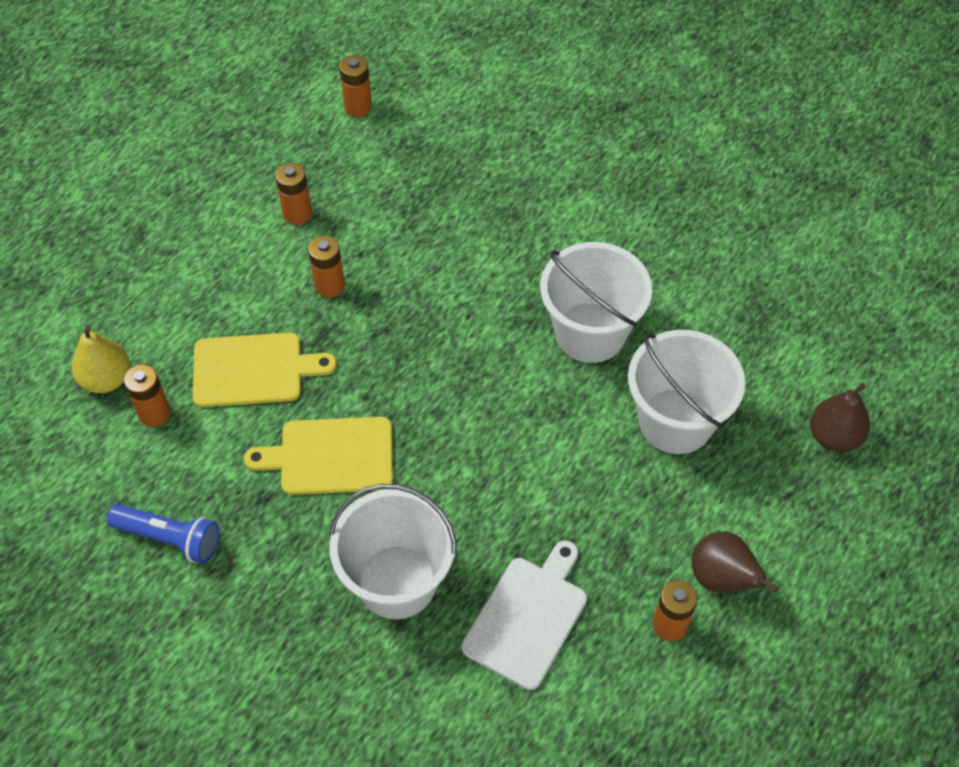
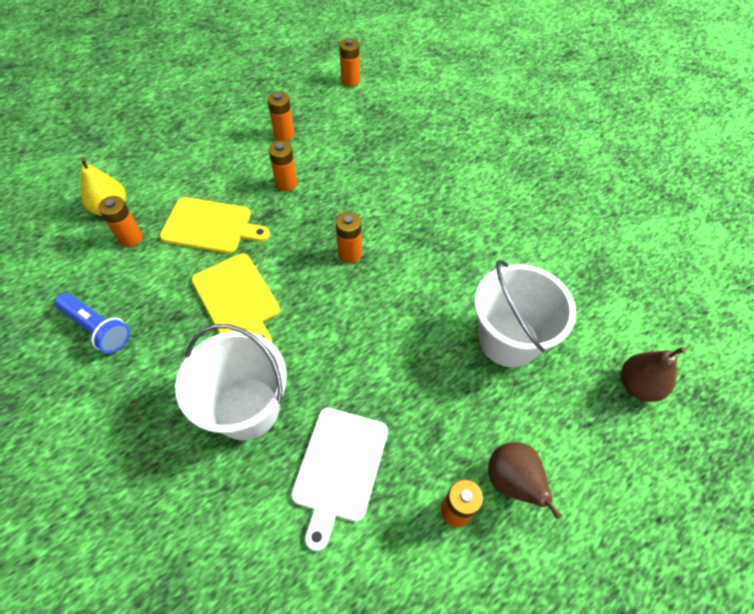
camera: 15 degrees right, 0 degrees up
(330, 456) = (237, 299): yellow cutting board -> yellow cutting board turned 135 degrees counterclockwise
(449, 362) = (350, 254): none -> orange battery
(528, 617) = (339, 468): white cutting board -> white cutting board turned 150 degrees clockwise
(590, 332) = (461, 258): white bucket -> none

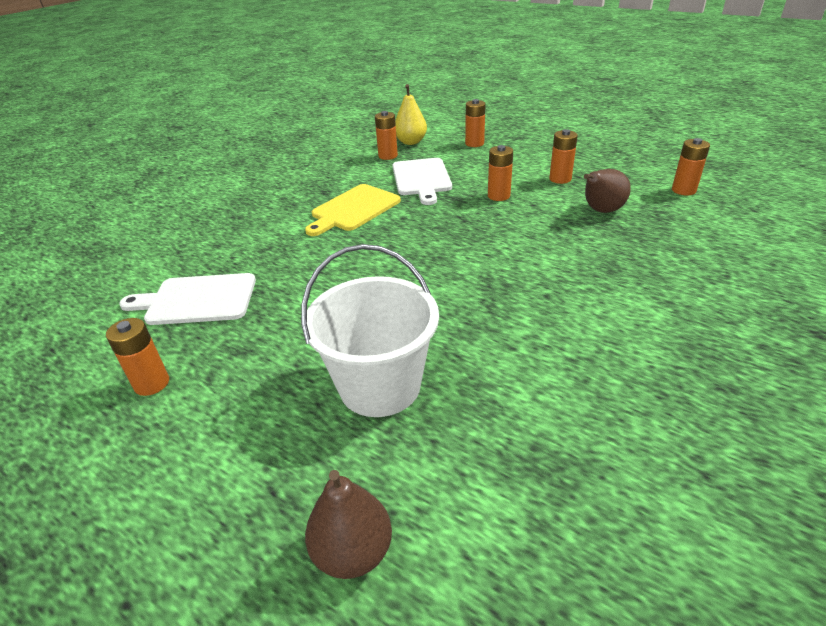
camera: 75 degrees right, 20 degrees down
(97, 328) = (302, 169): blue flashlight -> none
(211, 226) = (421, 179): yellow cutting board -> white cutting board
(247, 408) = (249, 241): white bucket -> none
(350, 254) = (437, 248): orange battery -> orange battery (474, 143)
(512, 482) = (184, 423): brown pear -> brown pear (601, 211)

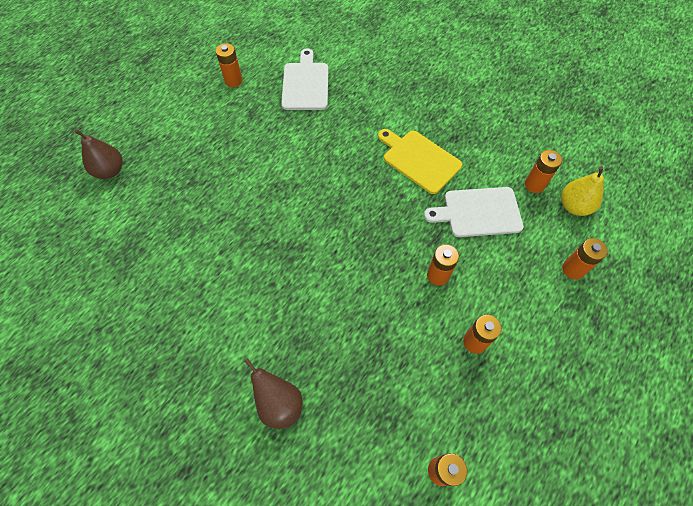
camera: 90 degrees right, 25 degrees up
(380, 385) = (205, 180): white bucket -> none
(601, 211) = (399, 363): brown pear -> brown pear (279, 403)

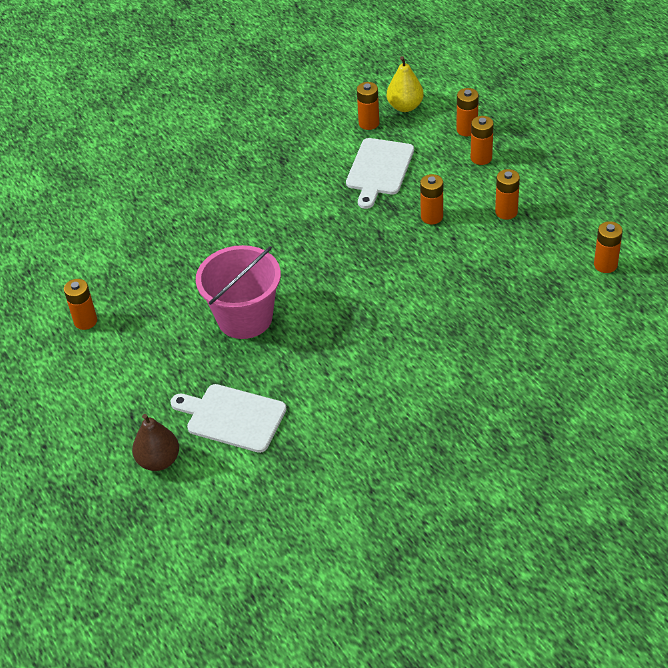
camera: 65 degrees left, 15 degrees down
(265, 174) = (245, 318): none -> pink bucket
(279, 403) = (509, 356): brown pear -> none
(305, 84) = (133, 257): white cutting board -> white cutting board (232, 417)
(419, 159) = (295, 193): yellow cutting board -> none
(540, 295) = (481, 158): none -> orange battery

